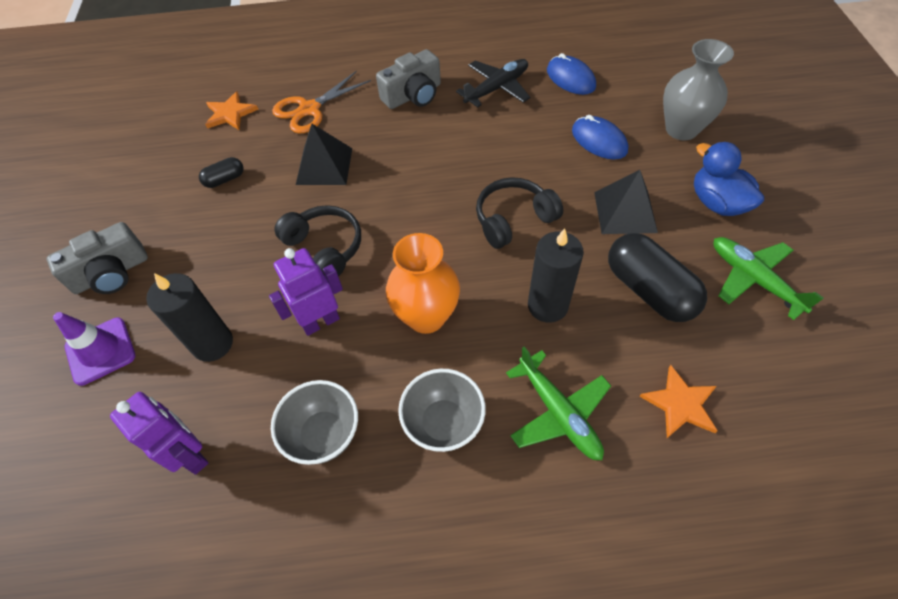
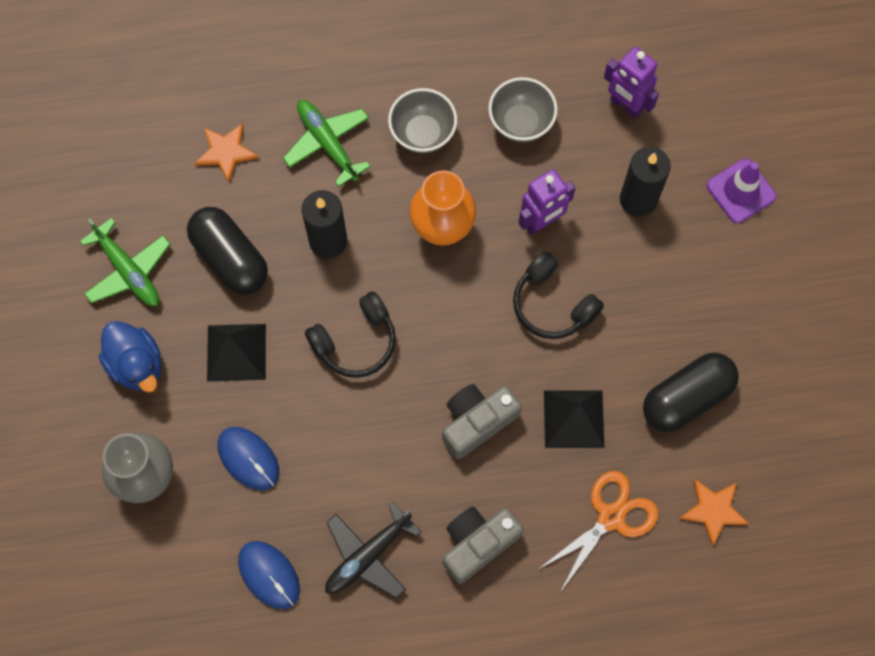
camera: 175 degrees right, 15 degrees up
(111, 273) = (766, 272): grey camera -> grey camera (477, 422)
(225, 179) = (686, 398): black capsule -> black capsule, size x2.05

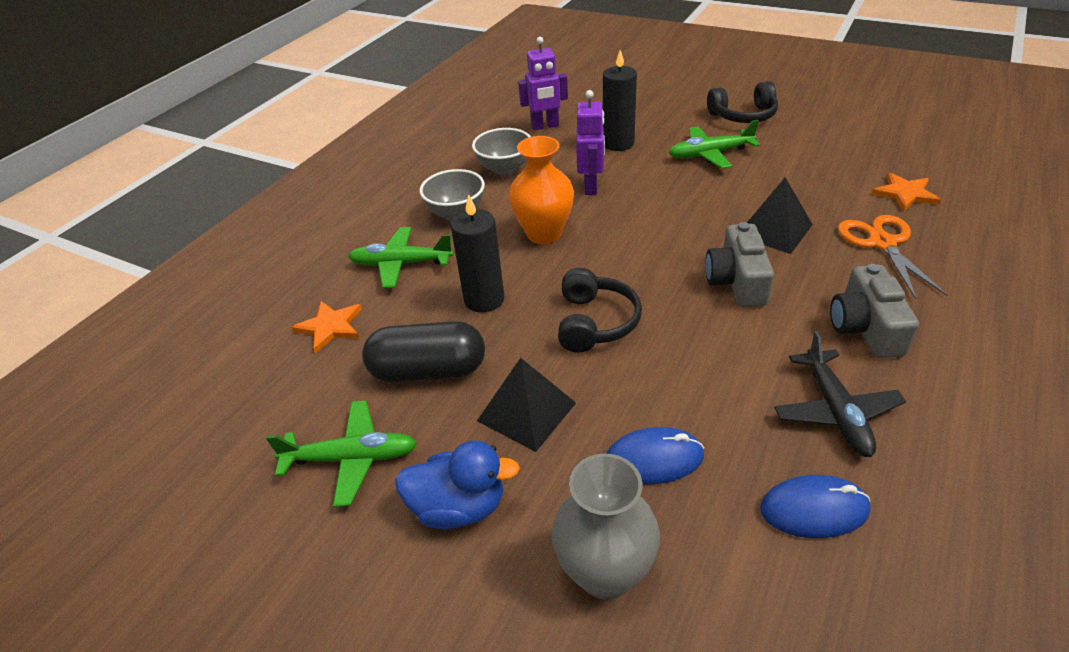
camera: 50 degrees left, 30 degrees down
(552, 304) = (663, 205): black headphones -> black headphones (743, 115)
(674, 299) = (710, 154): none -> green plane
(686, 398) = (796, 174): black capsule -> none
(741, 191) = (654, 107): purple traffic cone -> none

